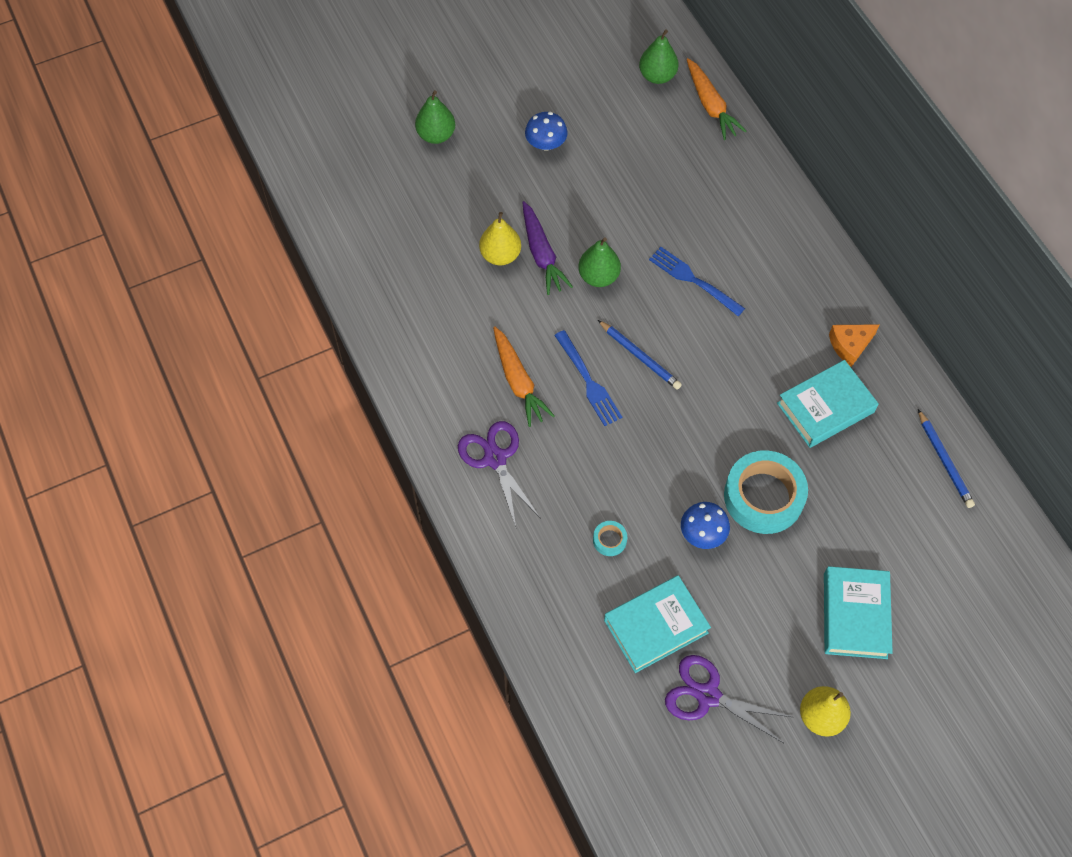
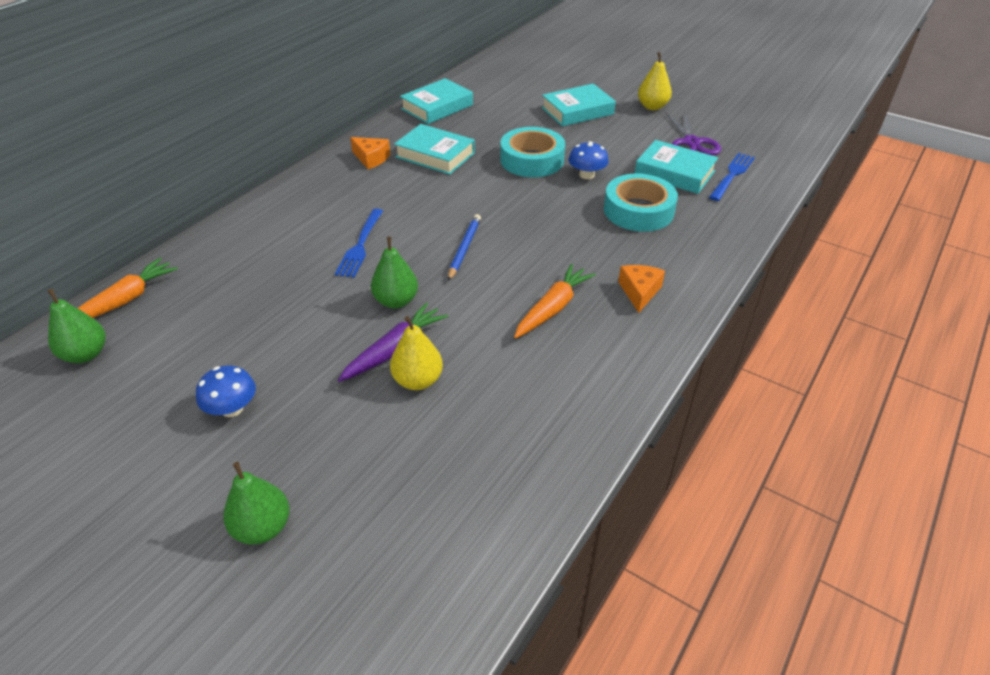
camera: 120 degrees left, 20 degrees down
(495, 459) = (639, 292): purple scissors -> orange cheese
(588, 381) = (514, 268): blue fork -> blue fork (732, 175)
(609, 540) = (638, 210): turquoise tape -> turquoise tape, size x2.38
(944, 461) = (437, 107): blue pencil -> turquoise book

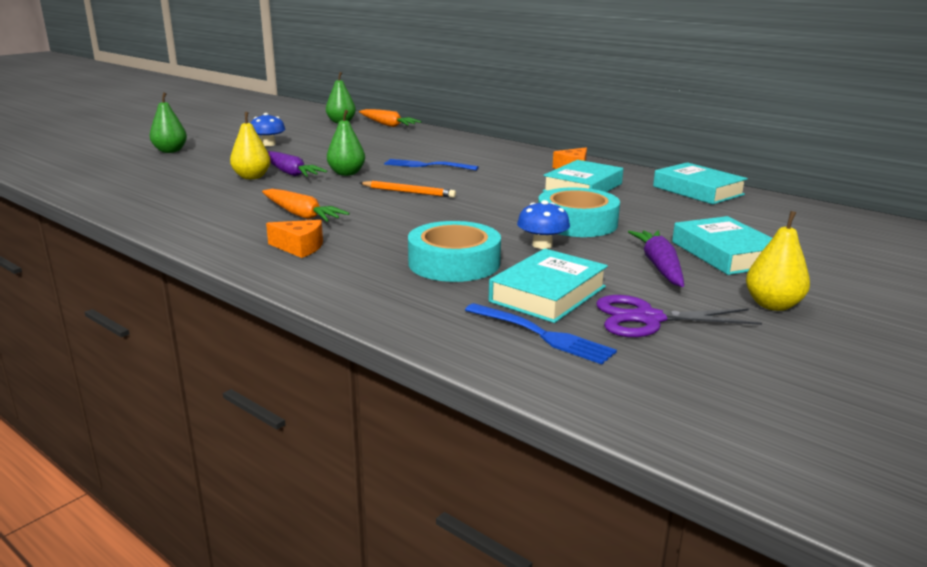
camera: 95 degrees right, 20 degrees down
(464, 248) = (408, 192): blue pencil -> orange pencil
(609, 134) = (659, 266): none -> purple carrot

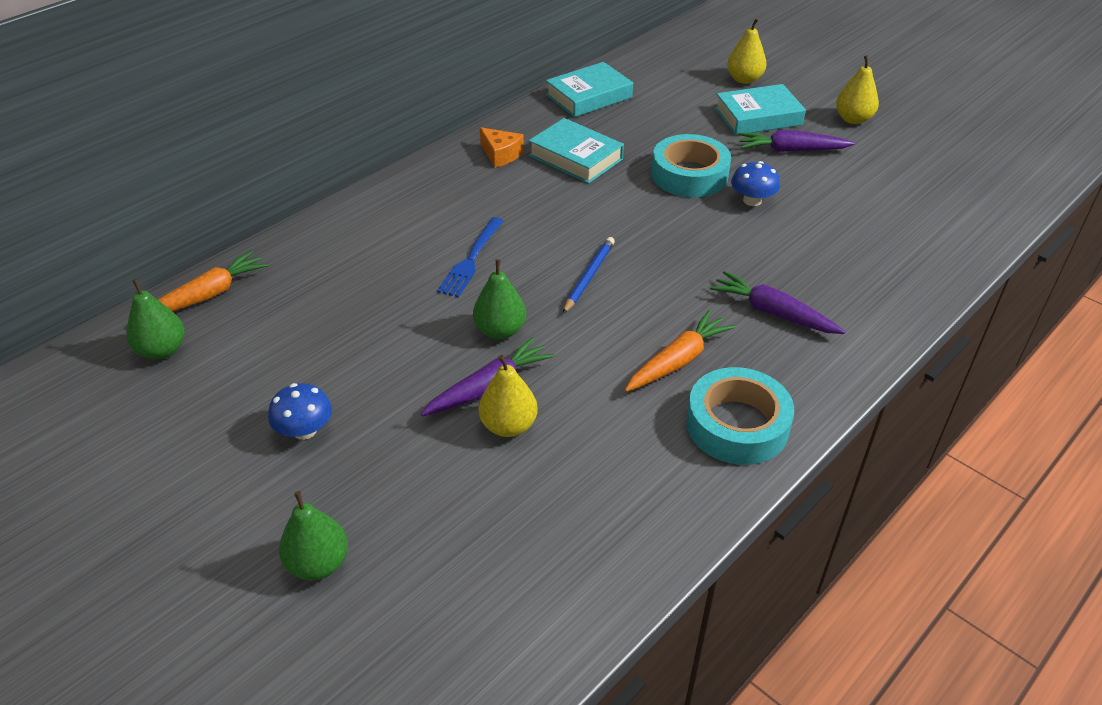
camera: 85 degrees left, 20 degrees up
(299, 247) = (785, 353): orange cheese -> none
(357, 246) = (773, 312): none -> purple carrot
(408, 192) = (589, 277): orange pencil -> blue pencil
(454, 263) = (806, 252): turquoise tape -> turquoise tape (737, 425)
(541, 335) = (934, 219): blue fork -> none
(548, 294) = (861, 209): turquoise book -> none
(648, 319) = (892, 171): purple scissors -> none
(813, 250) = (744, 79): none -> yellow pear

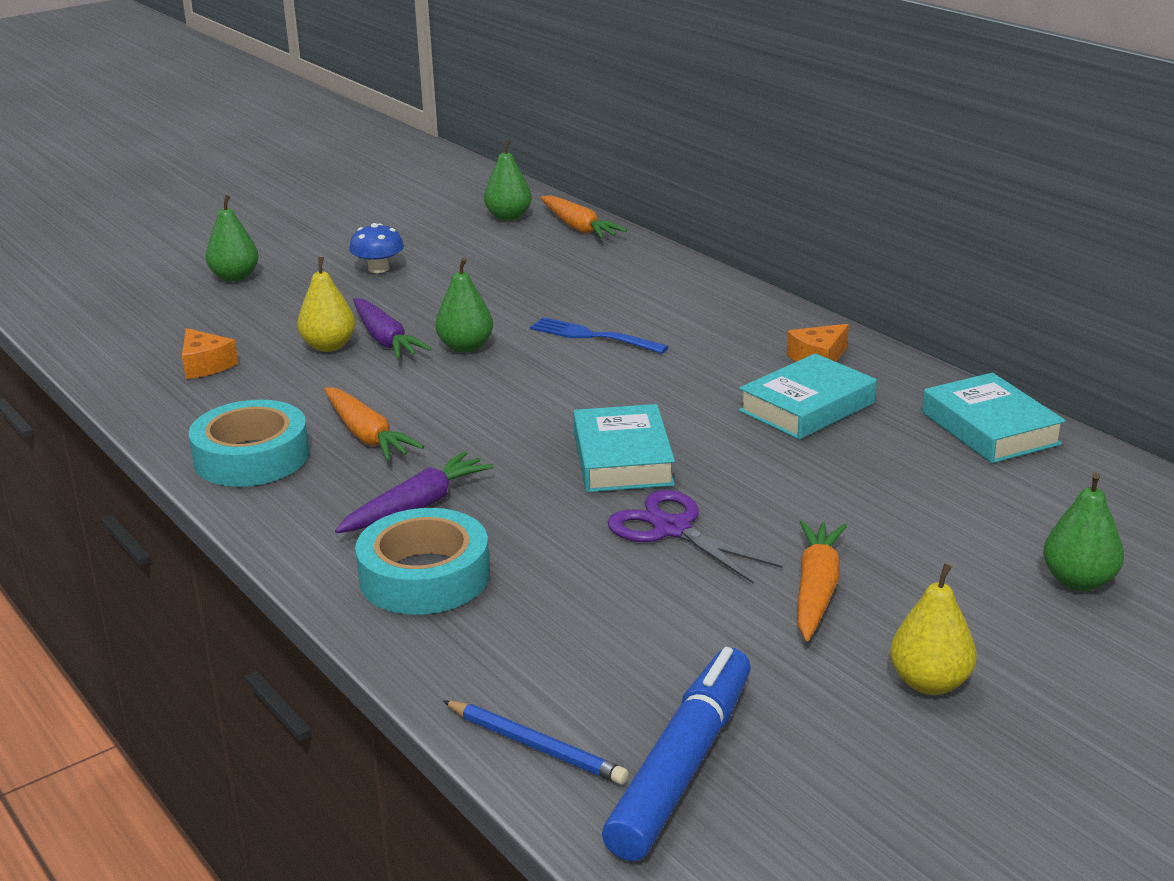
camera: 100 degrees right, 15 degrees down
(566, 516) = (205, 365): none -> orange cheese
(589, 277) = (537, 397): blue pencil -> blue pencil (536, 746)
(689, 175) = (750, 487): turquoise tape -> turquoise tape (424, 576)
(744, 79) = (1078, 581): yellow pear -> green pear
(752, 200) = (672, 529): blue mushroom -> purple scissors
(758, 116) = (934, 574): turquoise book -> turquoise book (623, 459)
(791, 150) = (816, 590): purple carrot -> orange carrot
(963, 183) = (682, 766): none -> blue marker

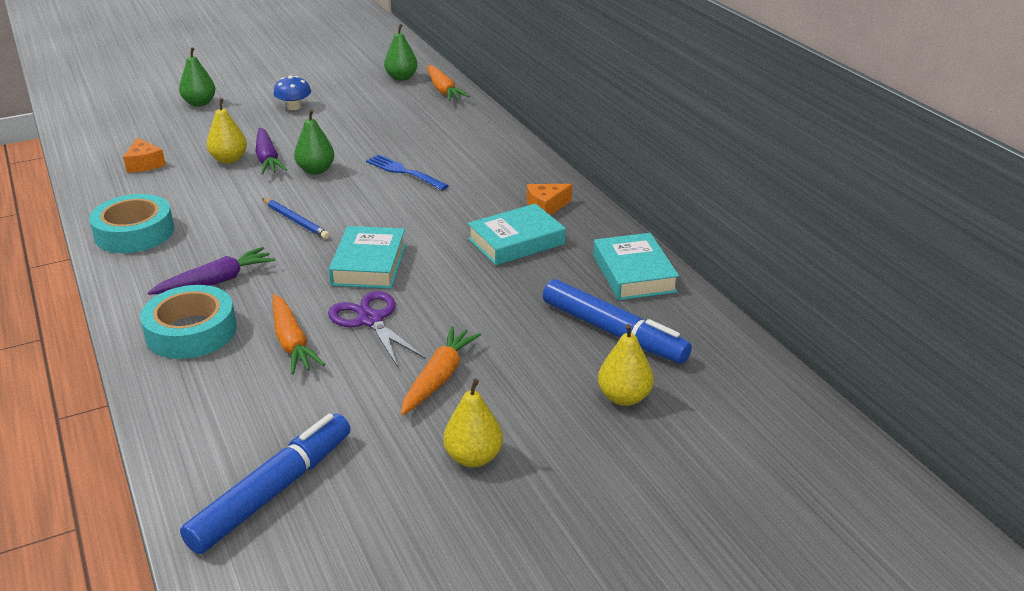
camera: 10 degrees right, 5 degrees up
(367, 435) = (215, 226): orange carrot -> orange carrot (292, 343)
(536, 746) = (189, 462): blue pencil -> blue pencil (296, 221)
(1011, 503) = (613, 332): none -> blue marker
(1078, 581) = (624, 397): green pear -> yellow pear

